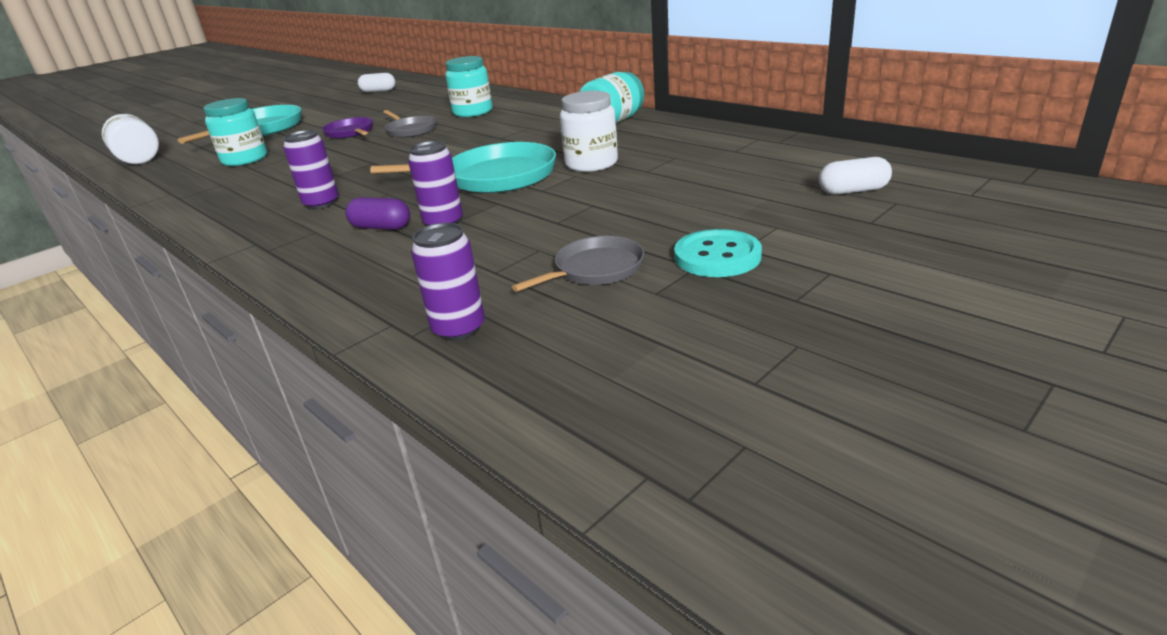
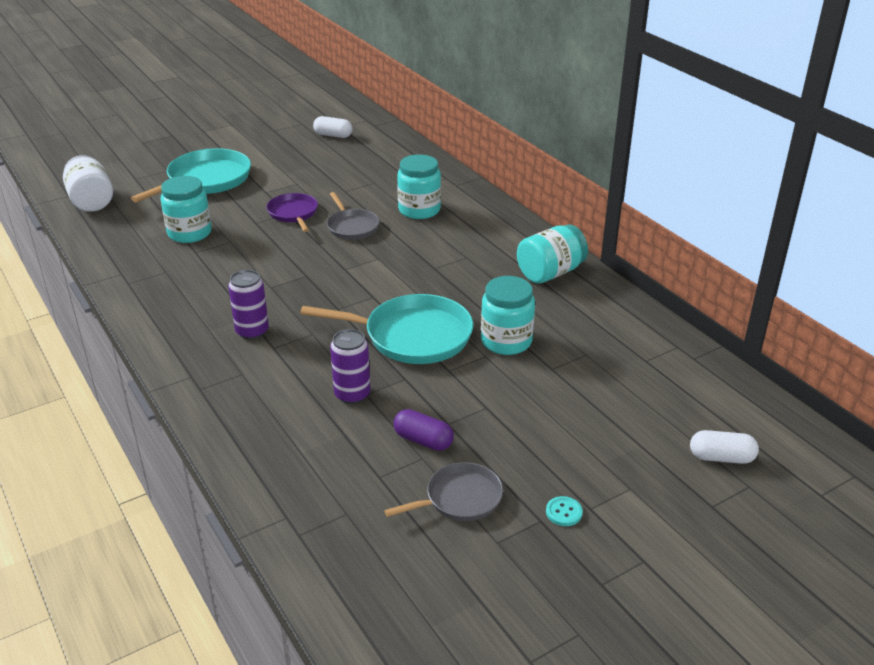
camera: 10 degrees right, 5 degrees up
(381, 227) = (298, 385): purple capsule -> purple capsule (423, 440)
(459, 329) = (336, 538): purple can -> none
(591, 164) = (506, 341): white jar -> turquoise jar
(717, 256) = (564, 512): turquoise button -> turquoise button, size x0.49

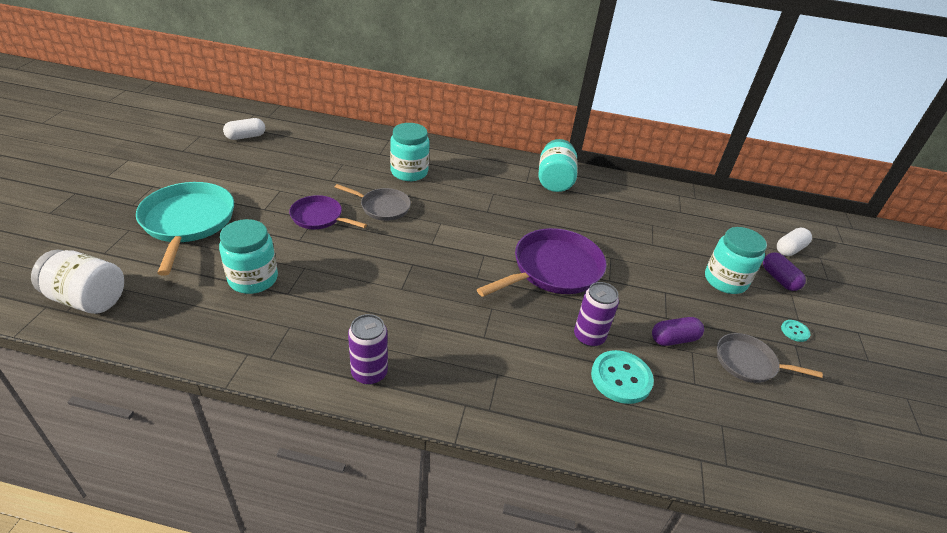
camera: 50 degrees left, 5 degrees up
(252, 331) = (448, 334): purple can -> purple can (369, 373)
(325, 433) = (621, 378): none -> turquoise button
(413, 336) = (553, 269): turquoise pan -> purple pan
(460, 498) = (748, 363): grey pan -> grey pan turned 90 degrees counterclockwise
(506, 341) = (605, 240): turquoise jar -> turquoise jar (725, 280)
(643, 470) = (779, 279): none -> purple capsule

